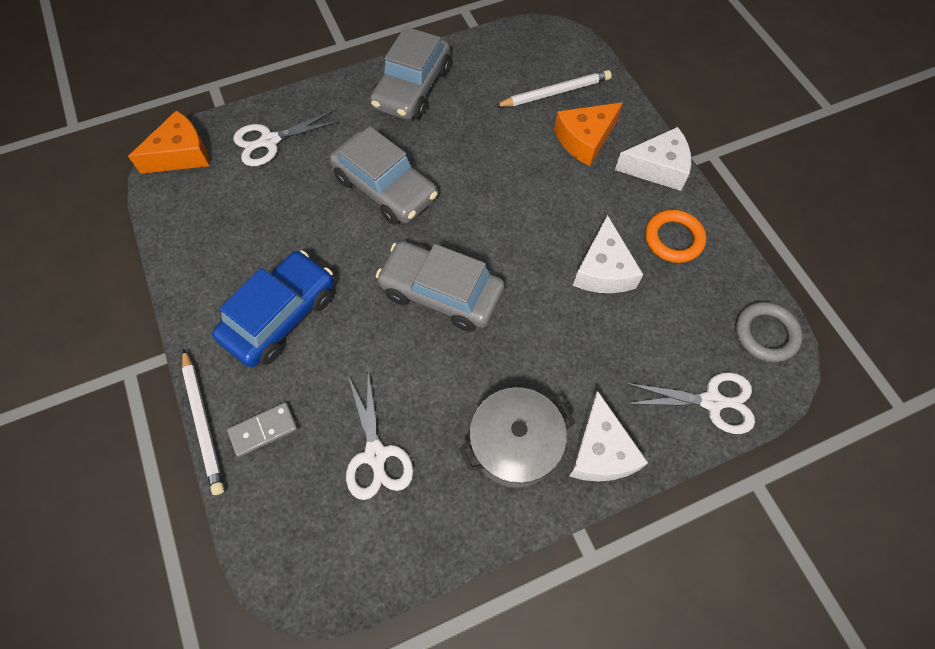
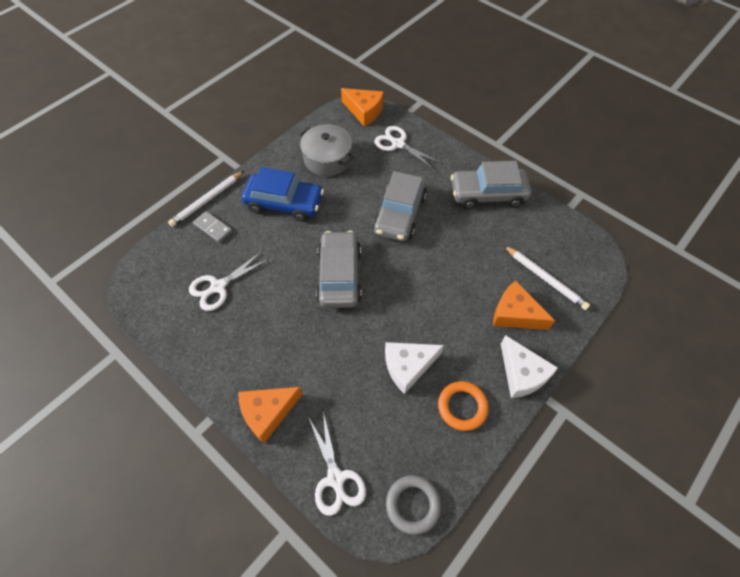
camera: 65 degrees right, 5 degrees down
(515, 444) = (253, 358): grey pot -> grey pot (327, 159)
(600, 451) = (268, 413): white cheese -> orange cheese

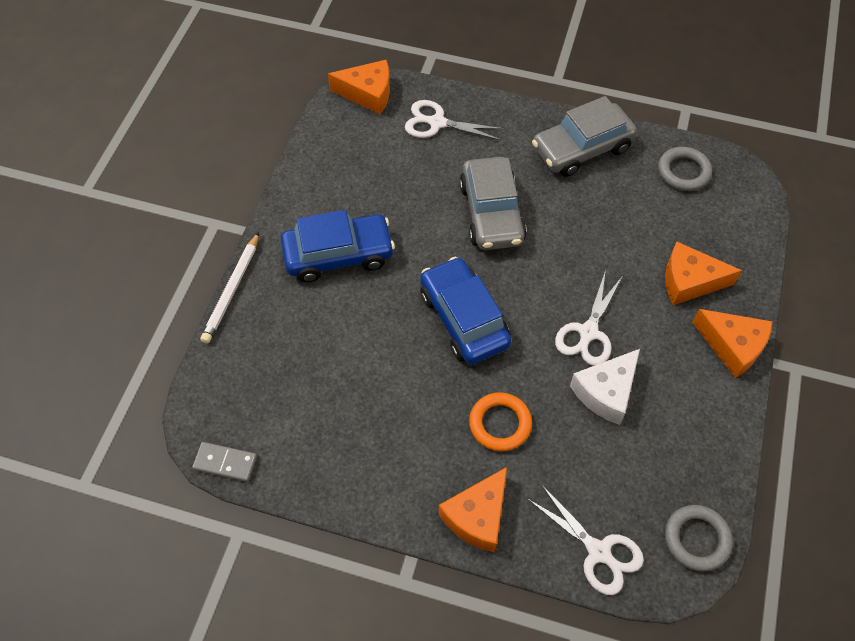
camera: 25 degrees left, 0 degrees up
(213, 228) = (264, 323): grey domino -> grey domino (225, 463)
(218, 287) = (320, 395): white scissors -> white scissors (588, 333)
(327, 159) = (358, 175): grey pot -> none
(339, 276) = (463, 319): grey car -> blue car
(462, 407) = (690, 410): orange ring -> orange ring (500, 424)
(522, 374) = (732, 346): white cheese -> orange cheese
(545, 279) = (700, 226): white pencil -> none
(554, 236) = (683, 172): none -> grey ring

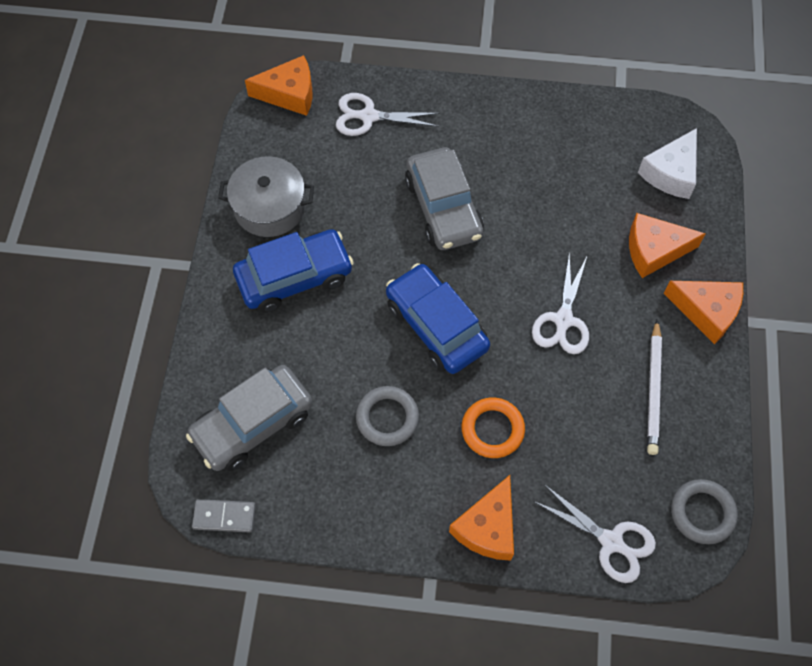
camera: 10 degrees left, 5 degrees up
(232, 290) = (191, 333): white pencil -> white pencil (653, 390)
(328, 189) = (269, 207): none -> grey pot
(582, 148) = (523, 123): grey car -> grey car (253, 424)
(606, 392) = (591, 379): white cheese -> white cheese (671, 173)
(683, 172) = (629, 134): grey ring -> grey ring (387, 418)

